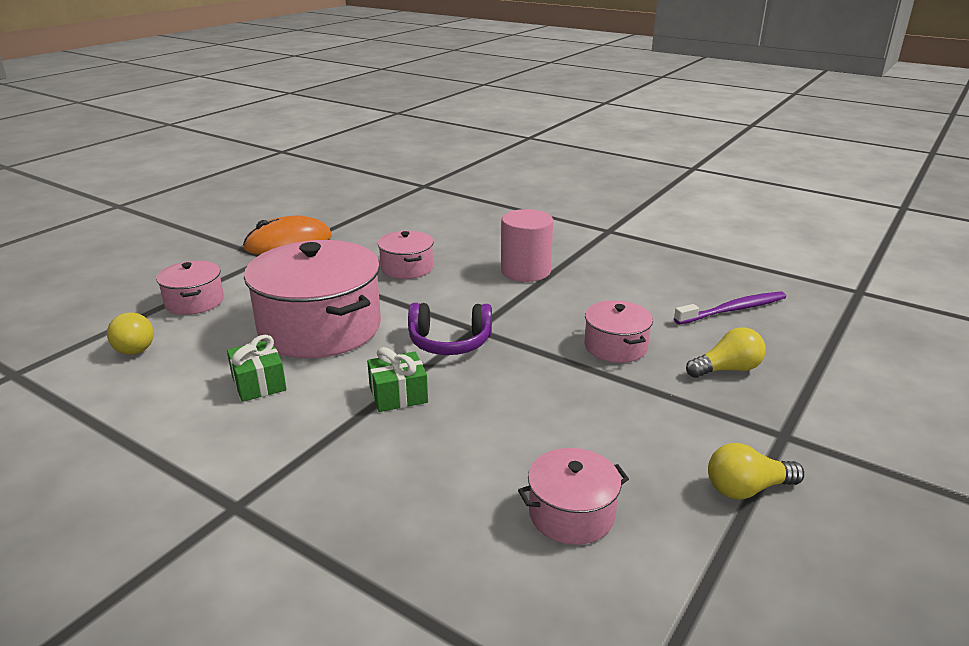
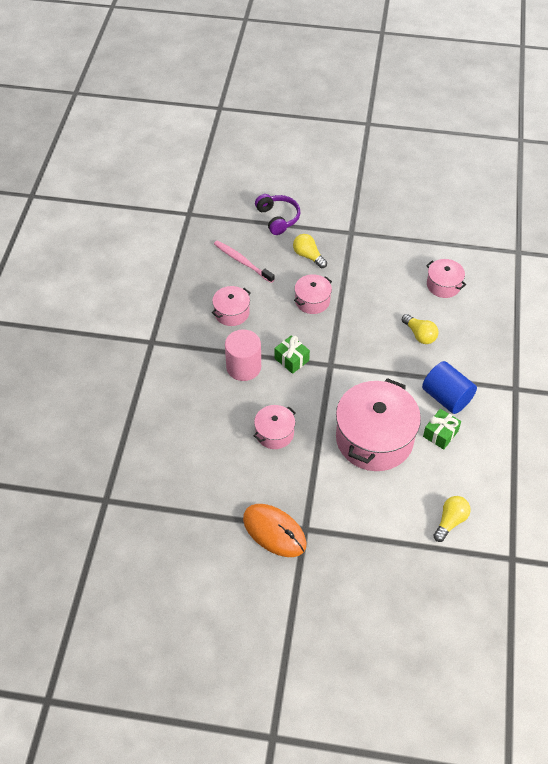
camera: 115 degrees left, 25 degrees up
(194, 302) = (388, 528): pink pot -> pink pot (231, 313)
(311, 413) = (446, 397): none -> blue cylinder
(398, 395) = (410, 371): green gift -> green gift (291, 359)
(450, 342) = (351, 370): purple headphones -> purple headphones (278, 218)
(733, 310) = (242, 261): purple toothbrush -> pink toothbrush
(747, 489) = (394, 239): yellow light bulb -> yellow light bulb (419, 335)

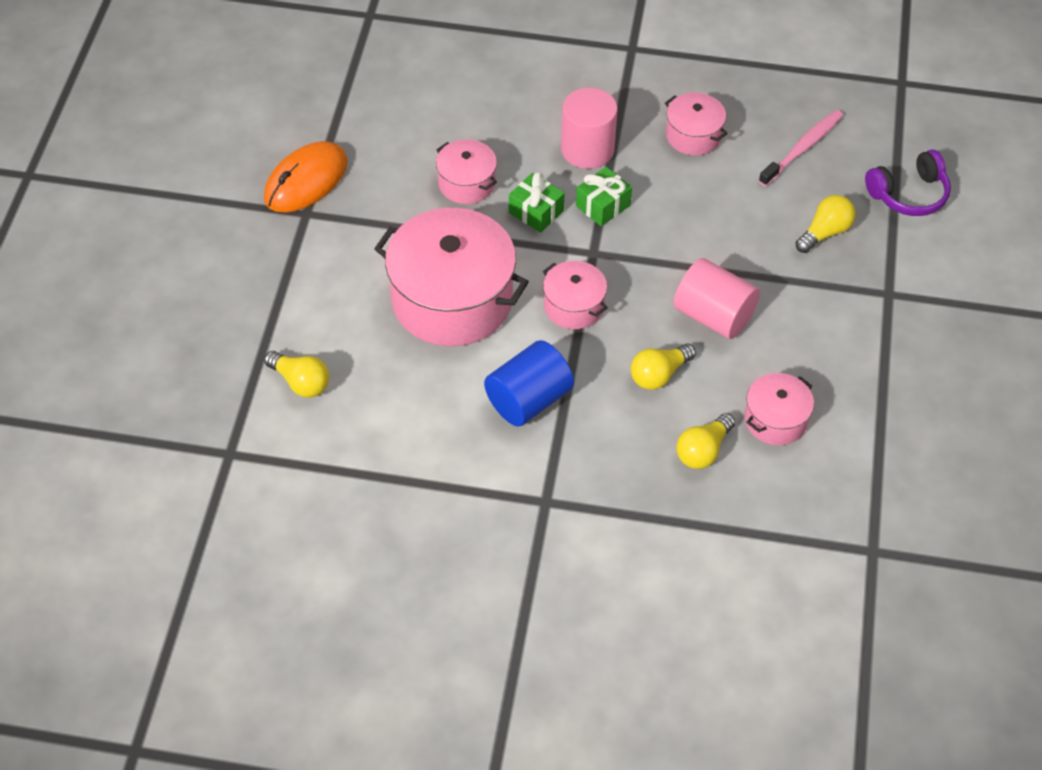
camera: 90 degrees right, 0 degrees up
(312, 301) = (724, 234): pink pot -> pink pot (573, 306)
(374, 308) = (713, 315): none -> pink cylinder
(440, 434) = (457, 385): green gift -> green gift (536, 212)
(469, 317) = (703, 450): none -> yellow light bulb

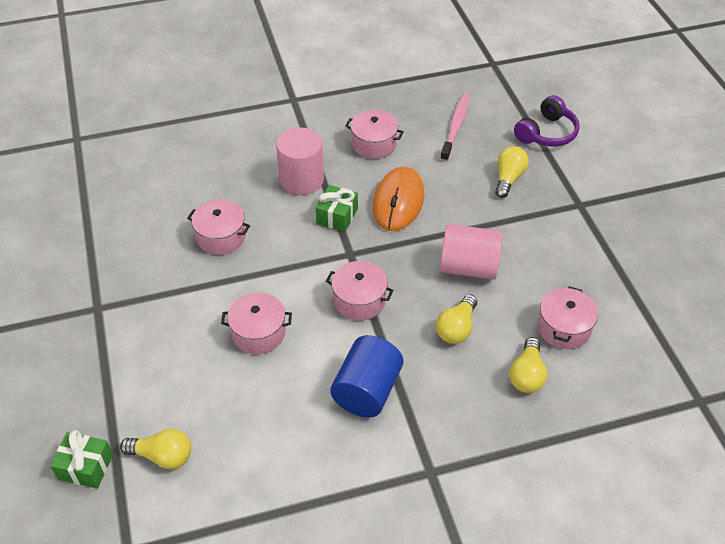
camera: 25 degrees left, 5 degrees down
(306, 181) = (84, 282): orange mouse -> orange mouse (398, 202)
(452, 300) = (258, 333): pink pot -> pink pot, size x0.50
(536, 212) = (288, 239): green gift -> green gift (85, 467)

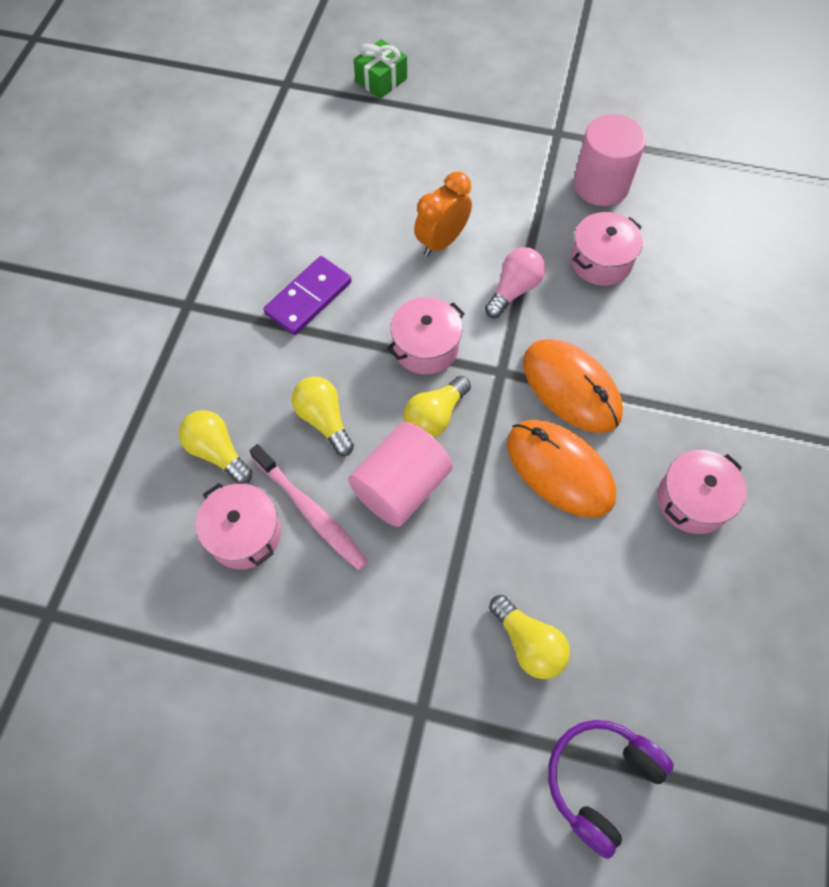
camera: 120 degrees right, 15 degrees up
(162, 456) = (354, 128): yellow light bulb -> yellow light bulb (435, 416)
(258, 333) = (441, 242): pink pot -> orange clock
(277, 273) = (514, 290): none -> pink light bulb
(301, 180) = (659, 379): pink cylinder -> pink cylinder (601, 185)
(337, 216) = (571, 387): green gift -> orange mouse
(367, 391) = (308, 298): blue cylinder -> purple domino
(455, 127) = (681, 639): pink toothbrush -> pink toothbrush (311, 512)
(547, 133) = (600, 780): purple headphones -> purple headphones turned 60 degrees clockwise

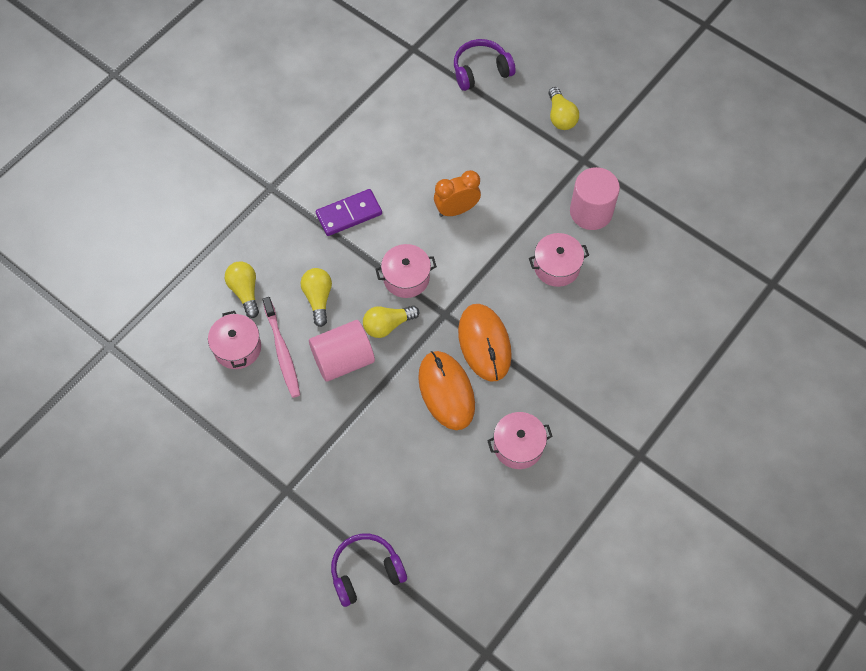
camera: 25 degrees right, 0 degrees up
(381, 80) = (481, 71): green gift -> purple headphones
(514, 290) = (485, 263): pink light bulb -> none
(528, 643) = (368, 482): yellow light bulb -> yellow light bulb (560, 116)

